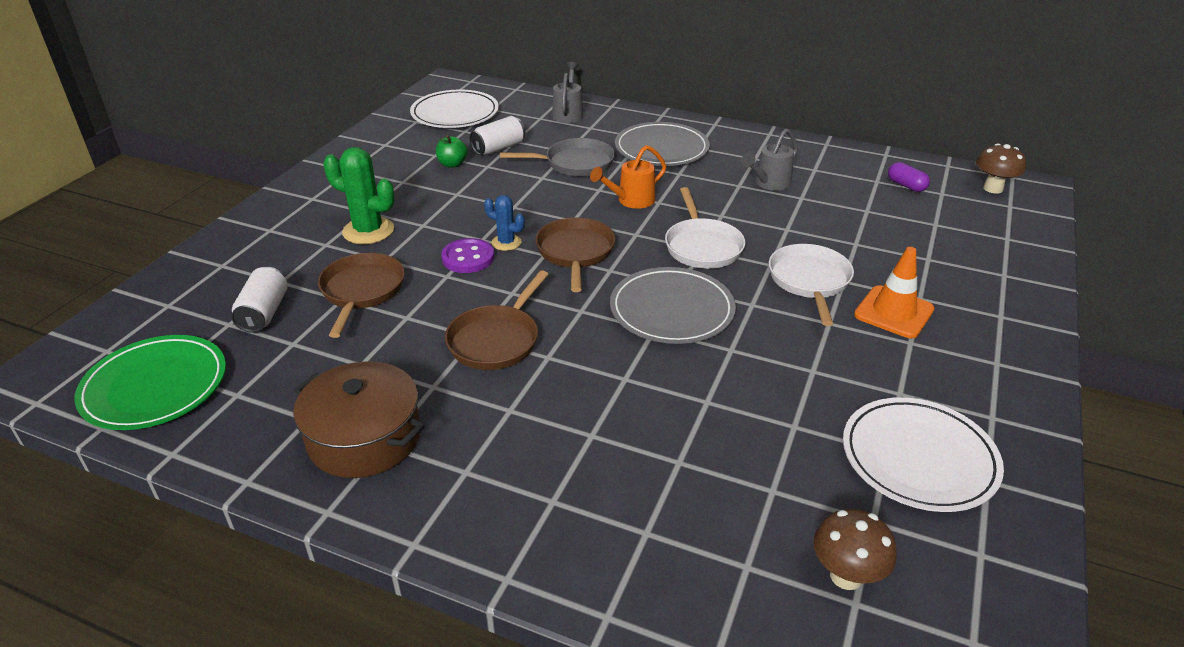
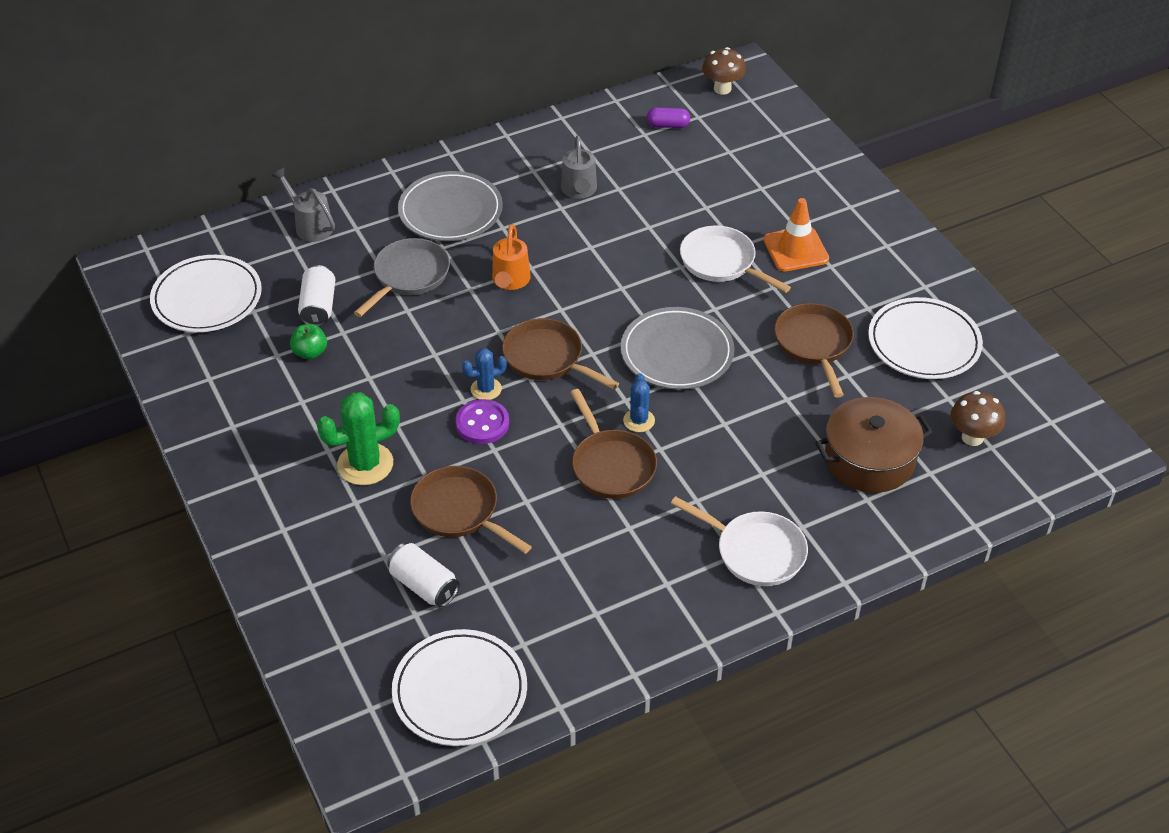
camera: 50 degrees left, 10 degrees up
(155, 386) = (460, 691): green plate -> white plate
(364, 438) = (649, 591): brown pot -> brown pot (869, 459)
(566, 329) = (639, 420): none -> blue cactus
(702, 246) = (619, 285): white pan -> white pan (755, 551)
(800, 383) = (814, 344): none -> brown pan

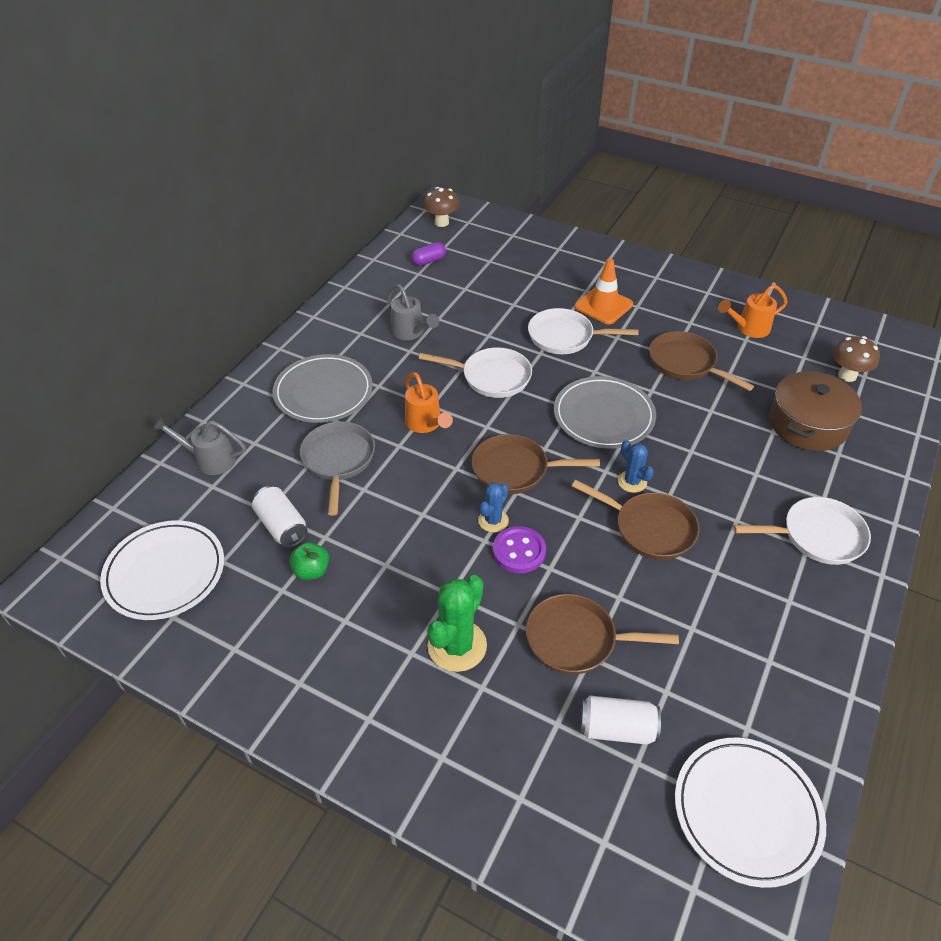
camera: 35 degrees left, 0 degrees up
(611, 267) = (492, 377): none -> white pan
(924, 343) = (749, 328): white plate -> orange watering can

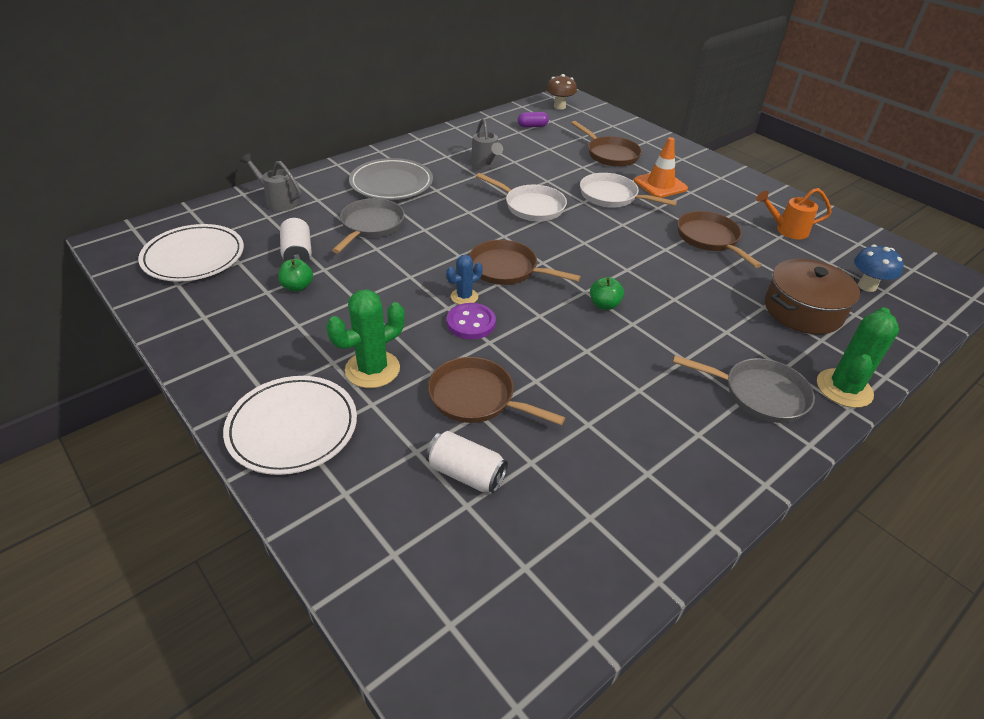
camera: 20 degrees right, 5 degrees down
(425, 424) = (455, 222): orange watering can -> none
(603, 416) = (609, 255): grey plate -> none
(632, 482) = (604, 305): blue cactus -> green apple
(650, 528) = (598, 341): brown pan -> brown pan (610, 154)
(747, 812) = (544, 583): white plate -> white plate (292, 427)
(817, 536) = (759, 394): white pan -> grey pan
(847, 375) = (867, 286): brown mushroom -> blue mushroom
(881, 502) = (844, 388): none -> green cactus

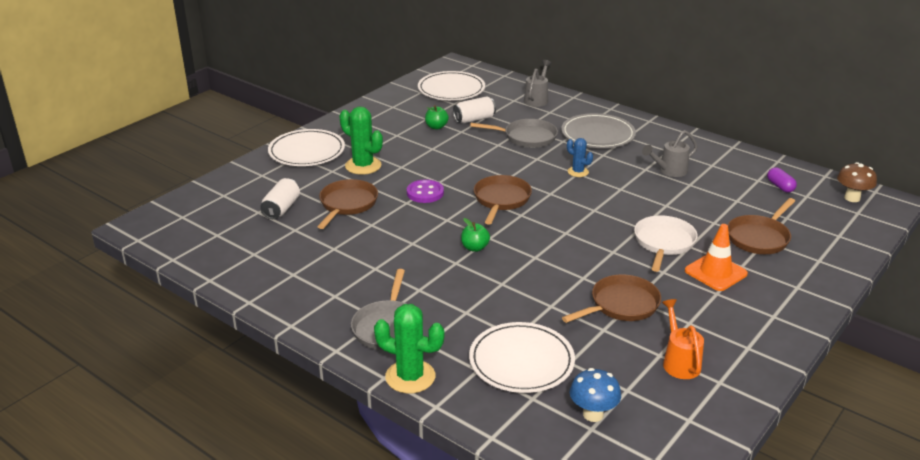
camera: 80 degrees right, 10 degrees down
(464, 297) = (455, 186): blue cactus -> blue cactus (578, 172)
(531, 206) = (609, 201): white pan -> none
(803, 310) = (521, 361): brown pot -> white plate

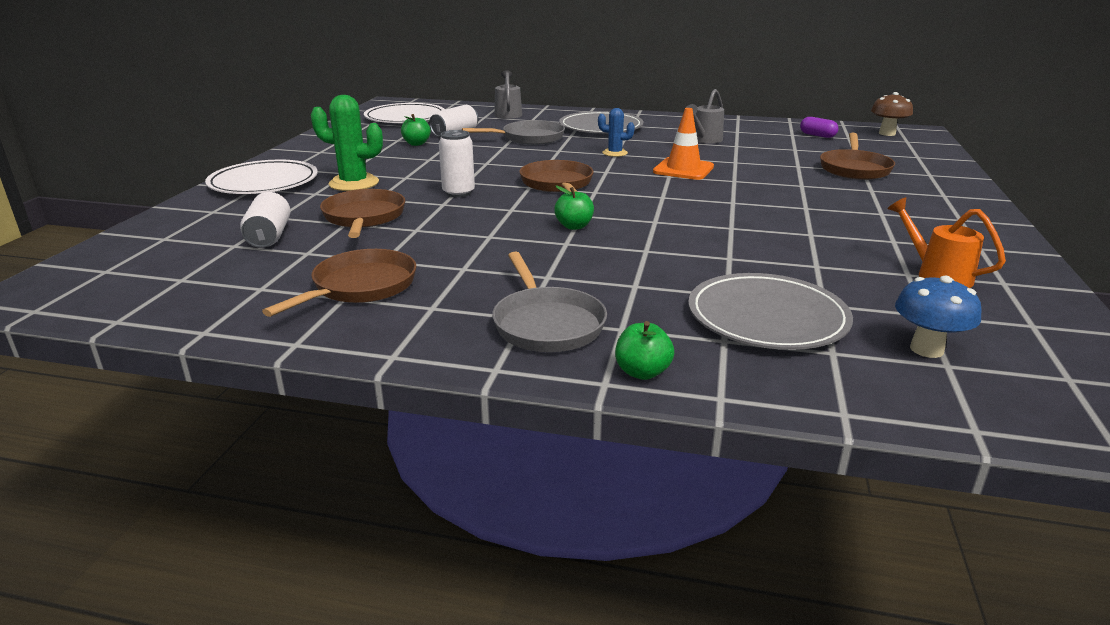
camera: 25 degrees left, 5 degrees down
(410, 377) = (642, 372): green cactus -> green apple
(425, 193) = (458, 193): purple button -> white can
(521, 361) = (767, 317): white plate -> grey plate
(621, 305) = (804, 241): brown pan -> brown pan (360, 287)
(663, 243) = (773, 187): white pan -> none
(715, 272) = (855, 199): orange traffic cone -> orange traffic cone (683, 169)

